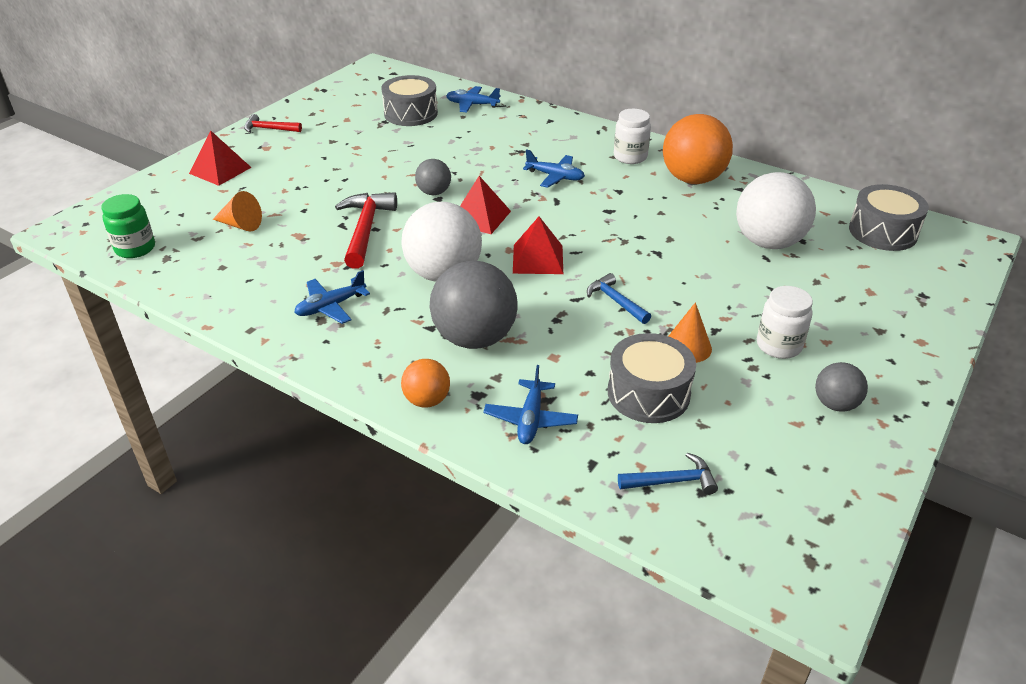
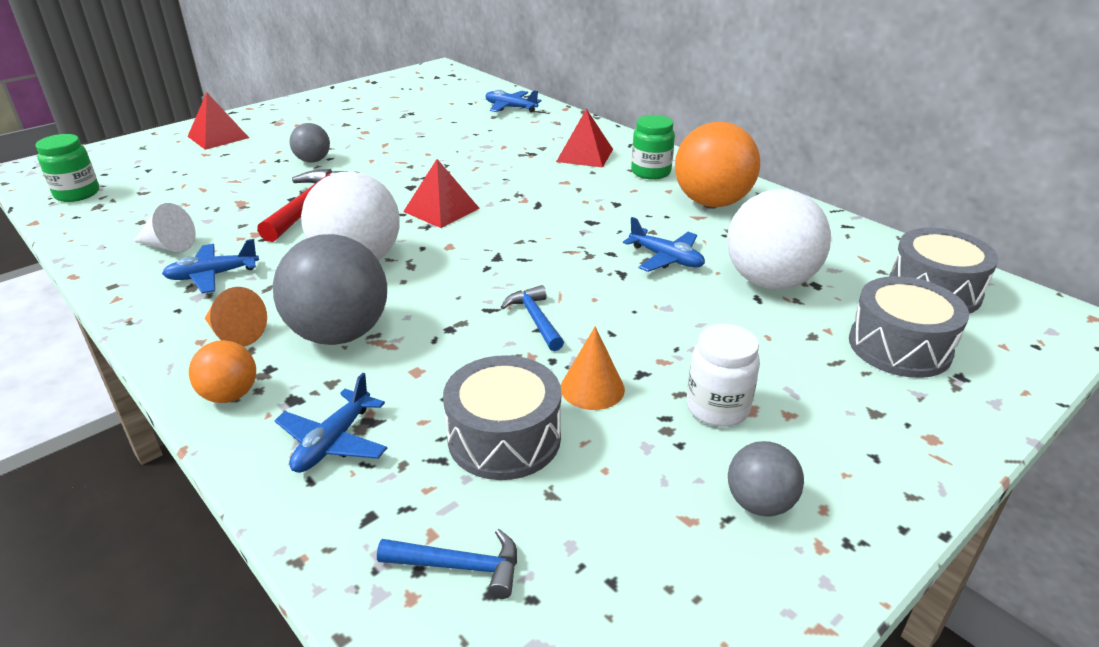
camera: 15 degrees right, 5 degrees down
(241, 225) = (193, 186): orange cone -> orange cone (235, 333)
(268, 286) = (168, 246): none -> white cone
(269, 129) = (294, 108): red hammer -> none
(411, 113) = (442, 109): grey drum -> grey drum (899, 346)
(434, 192) = (410, 181): grey ball -> grey ball (313, 160)
(538, 259) = (474, 260): red pyramid -> red pyramid (584, 155)
(555, 177) = (552, 181): blue plane -> blue plane (666, 258)
(630, 157) = (651, 172): white jar -> green jar

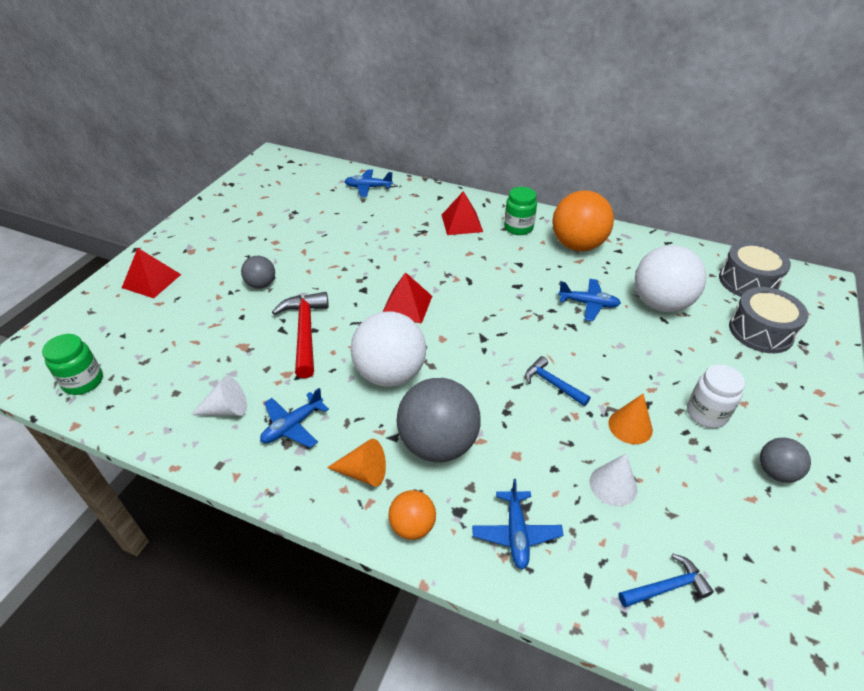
camera: 25 degrees left, 10 degrees up
(504, 438) = (613, 485): grey drum -> white cone

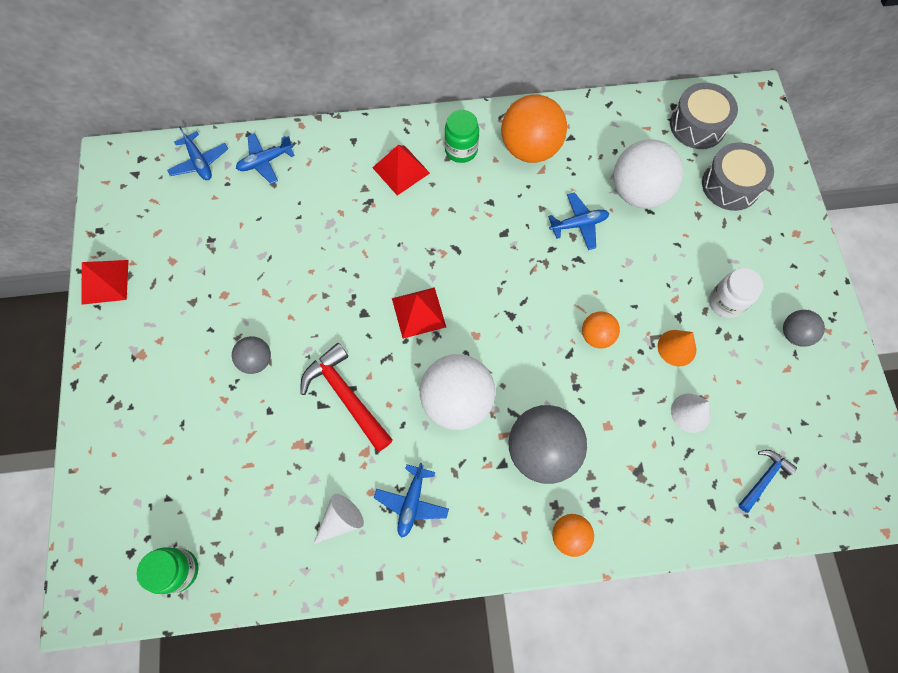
camera: 30 degrees left, 25 degrees up
(151, 281) = (134, 417): red pyramid -> red pyramid (105, 282)
(363, 472) = (501, 512): orange cone -> none
(516, 533) = (645, 496): blue plane -> blue plane (199, 162)
(552, 384) = (596, 336): blue hammer -> orange ball

